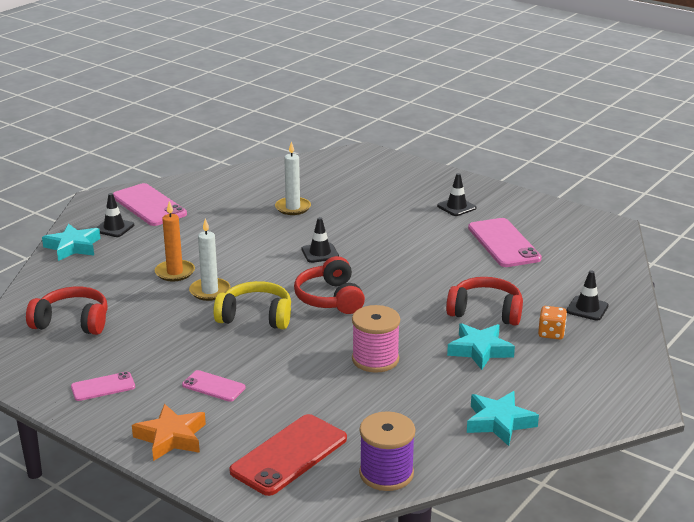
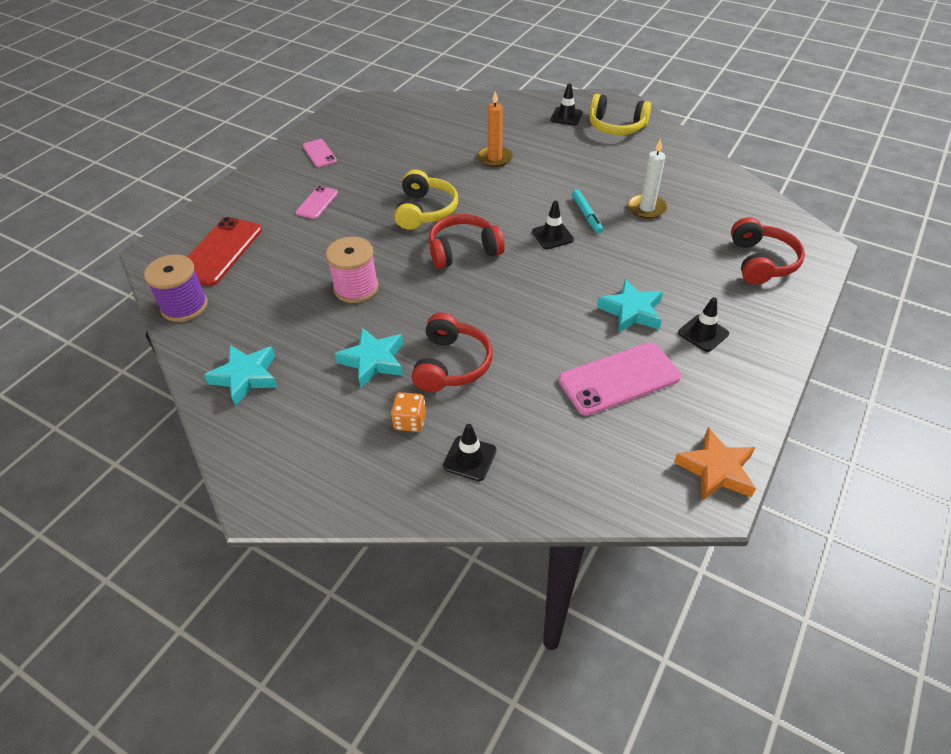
camera: 85 degrees right, 20 degrees up
(72, 322) = (408, 125): red headphones -> red headphones (761, 262)
(73, 247) = (527, 104): turquoise star -> turquoise star (631, 311)
(149, 205) = (616, 126): pink phone -> yellow headphones
(171, 437) = (252, 193): orange star -> orange star (716, 470)
(210, 291) = (465, 181): white candle -> none
(289, 455) = (220, 251): red phone -> red phone turned 75 degrees clockwise
(293, 235) = (586, 215): none -> turquoise marker

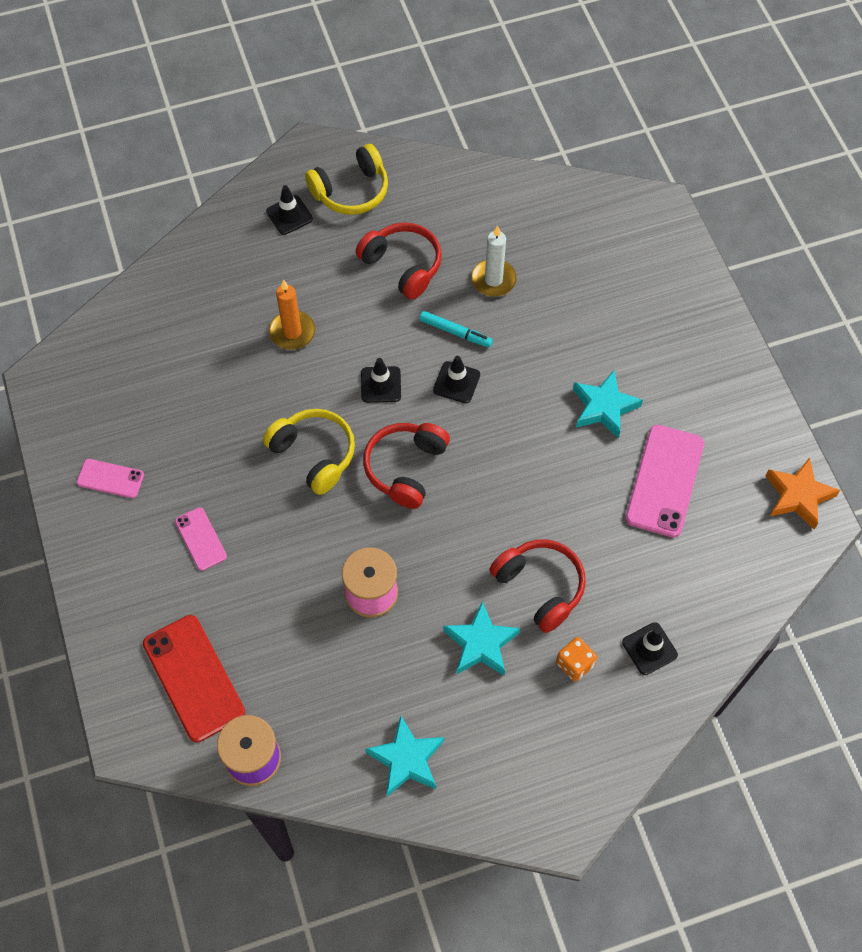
camera: 50 degrees left, 15 degrees up
(703, 333) = (672, 381): black traffic cone -> black traffic cone (381, 384)
(761, 262) = (638, 266): red headphones -> red headphones (403, 265)

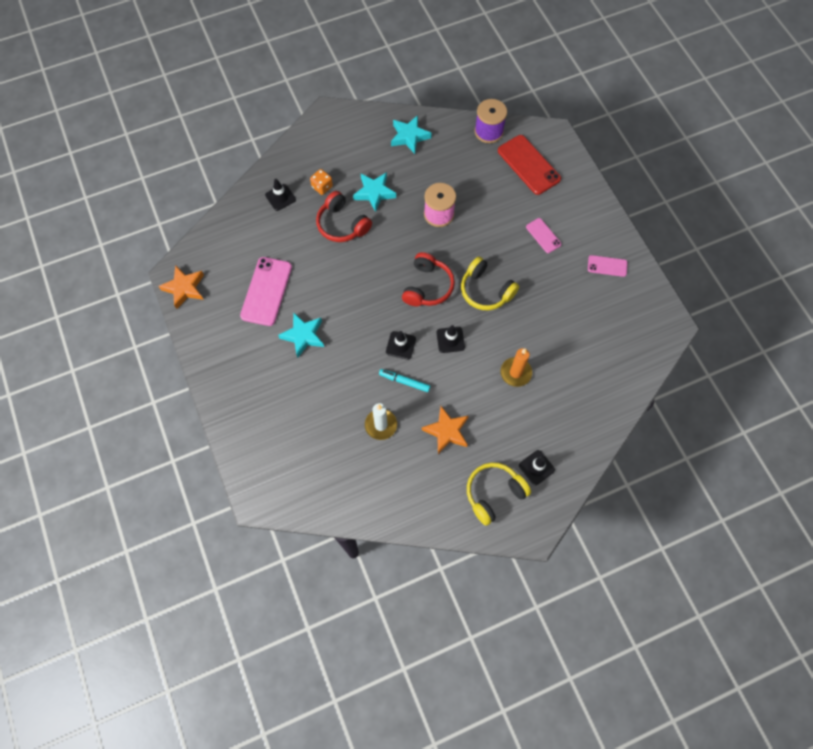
camera: 175 degrees right, 5 degrees up
(403, 265) = (447, 431): red headphones -> orange star

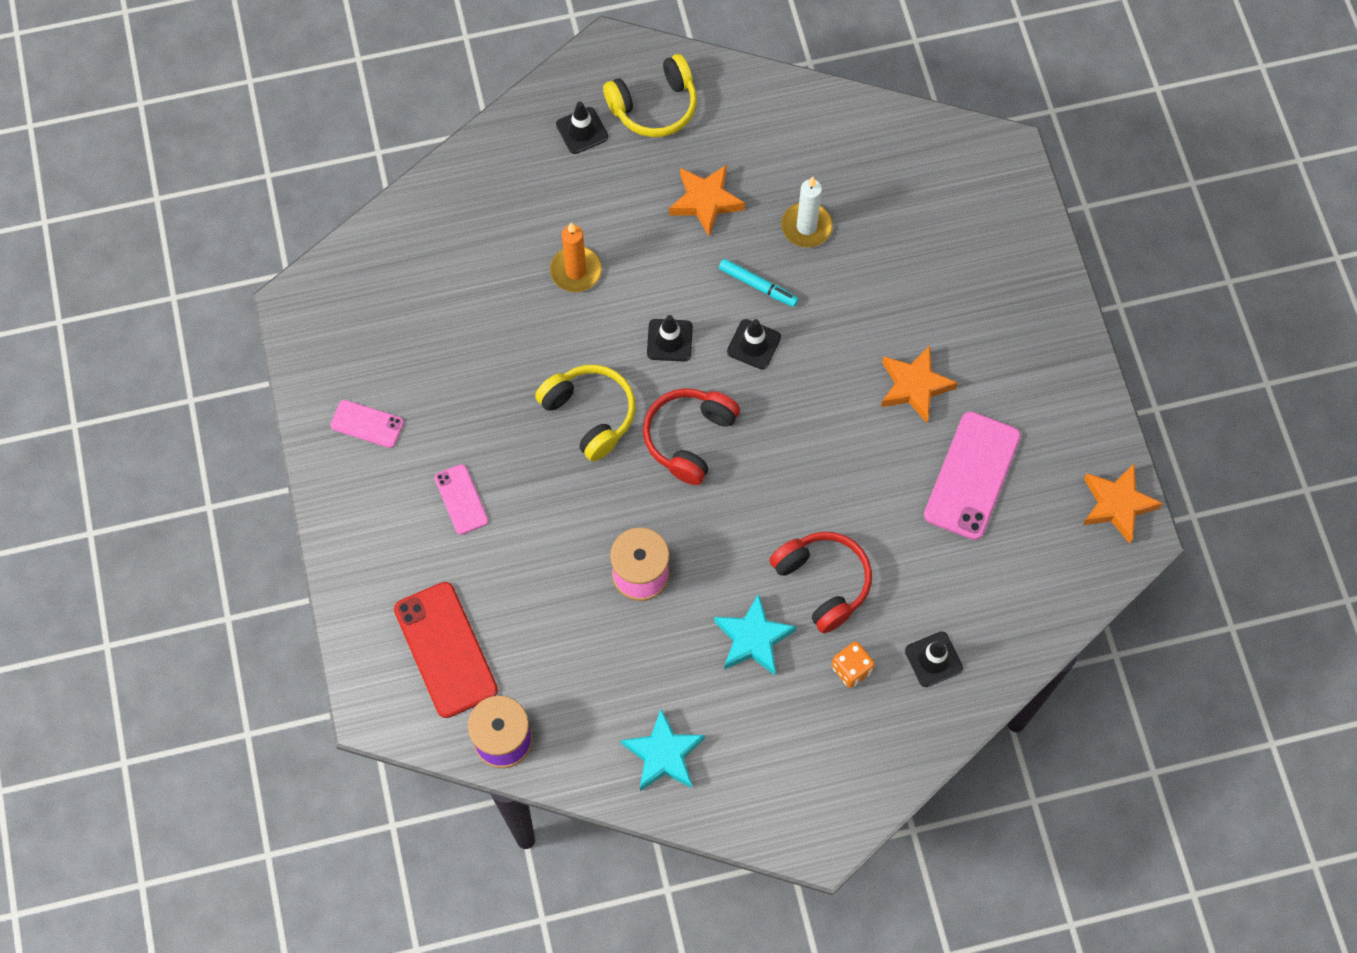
camera: 170 degrees left, 0 degrees up
(303, 336) = (914, 386): turquoise star -> orange star

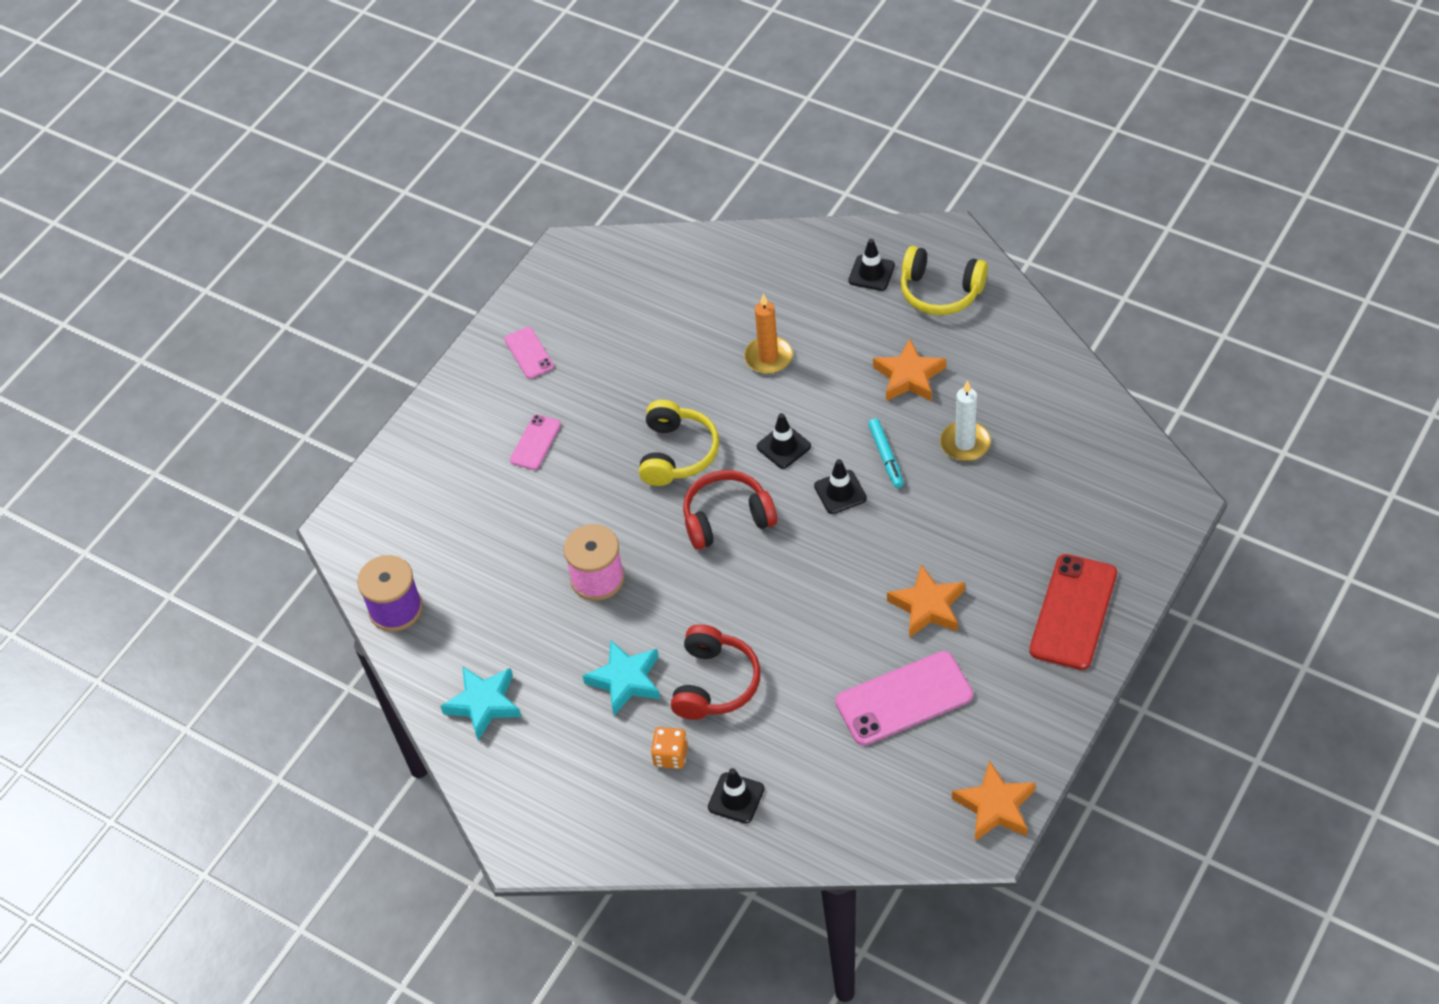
camera: 50 degrees right, 15 degrees down
(445, 650) = (423, 525): red phone -> red phone (1073, 612)

